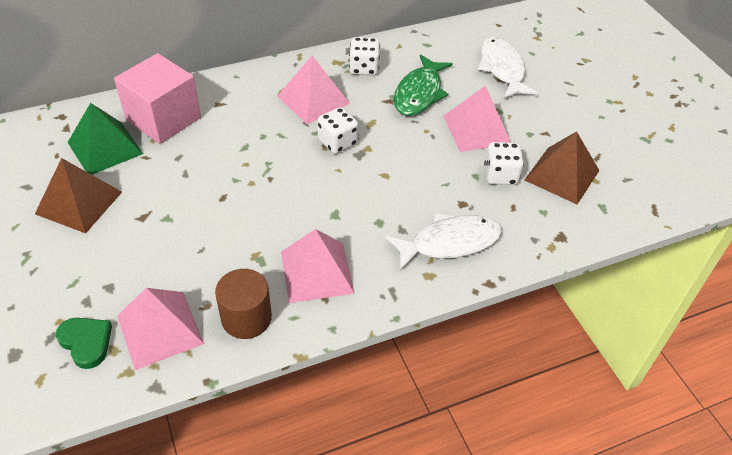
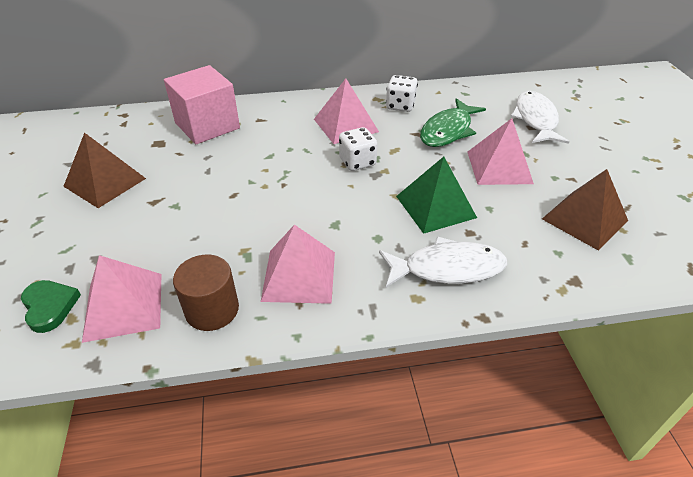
camera: 15 degrees right, 5 degrees down
(105, 148) = (148, 142): green pyramid -> green pyramid (435, 207)
(500, 175) = (516, 211): white dice -> none

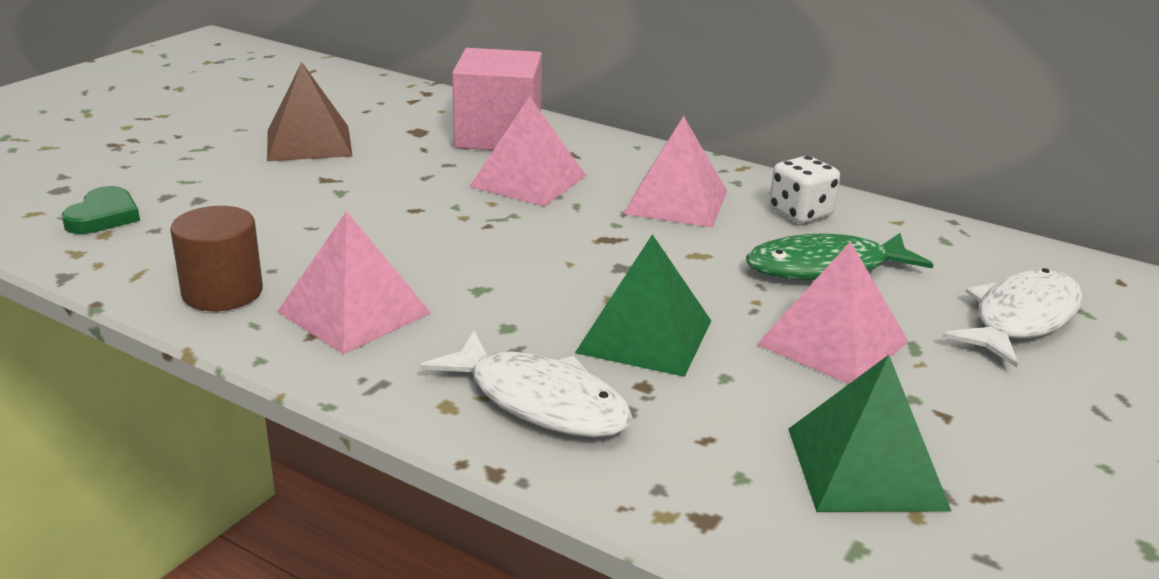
camera: 40 degrees right, 15 degrees down
(124, 306) = (157, 247): pink pyramid -> pink pyramid (528, 181)
(357, 162) = (621, 244): white dice -> none
(584, 219) = (865, 468): brown pyramid -> green pyramid

